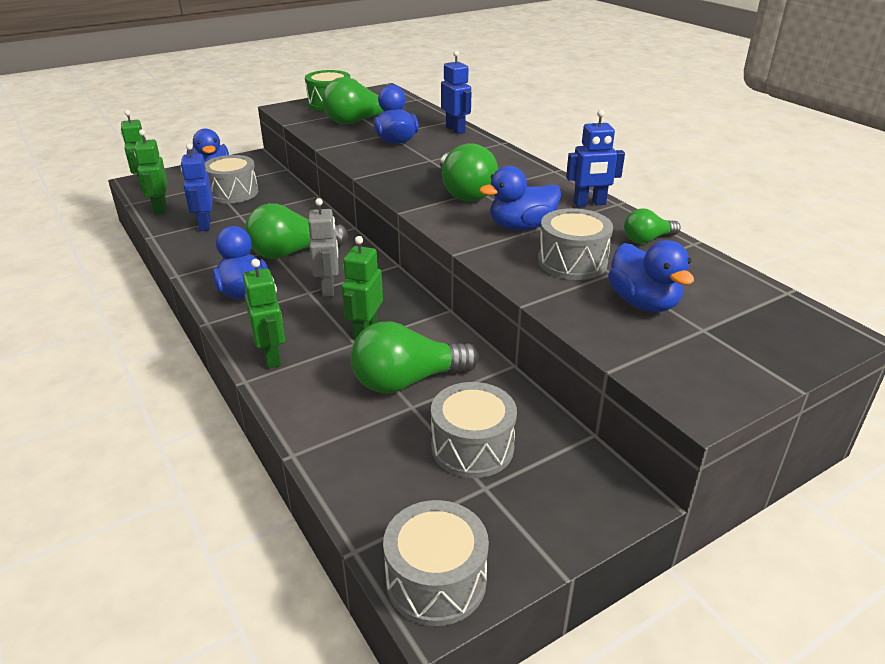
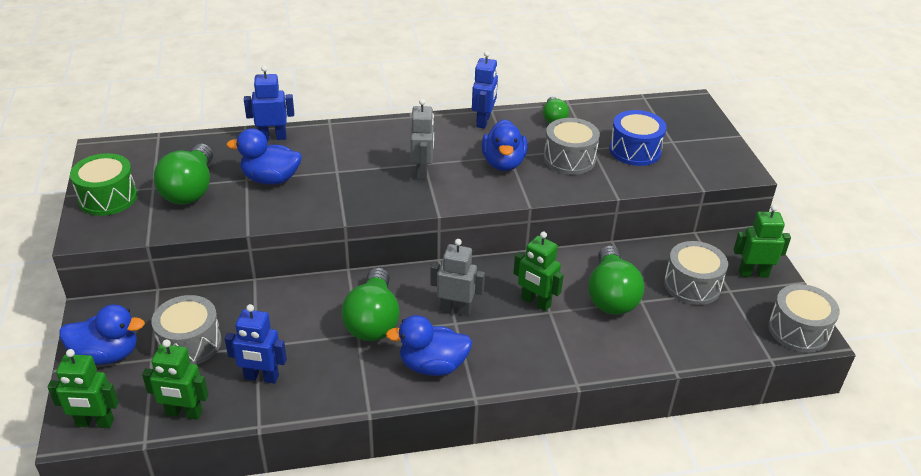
camera: 70 degrees left, 5 degrees up
(272, 357) = (549, 363): green robot -> green robot (753, 273)
(464, 192) = (422, 172): green light bulb -> grey robot
(643, 303) = (635, 150): blue duck -> blue drum

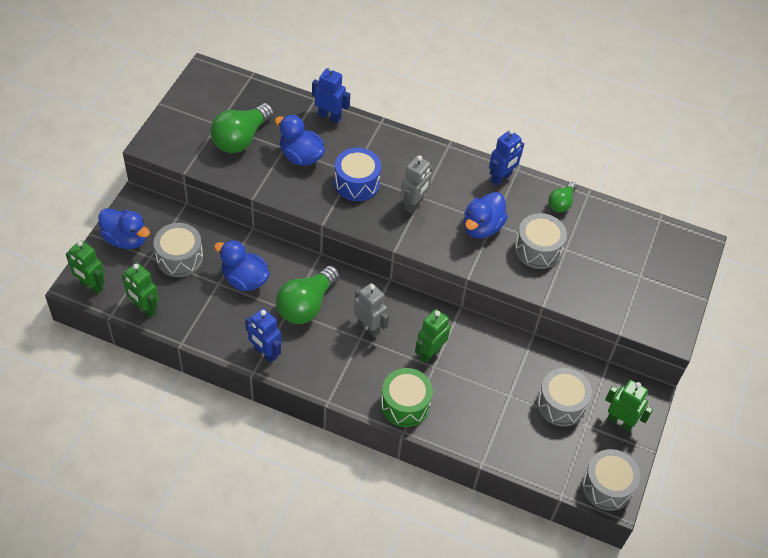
camera: 30 degrees right, 15 degrees up
(108, 198) = (184, 119): green drum -> green drum (405, 404)
(261, 377) = (206, 309): blue robot -> blue robot (265, 353)
(432, 366) = (319, 362): blue duck -> blue duck (244, 279)
(535, 302) = (430, 353): green robot -> green robot turned 60 degrees clockwise
(611, 296) = (490, 378): green light bulb -> none
(635, 150) = (599, 268): blue drum -> blue drum (357, 183)

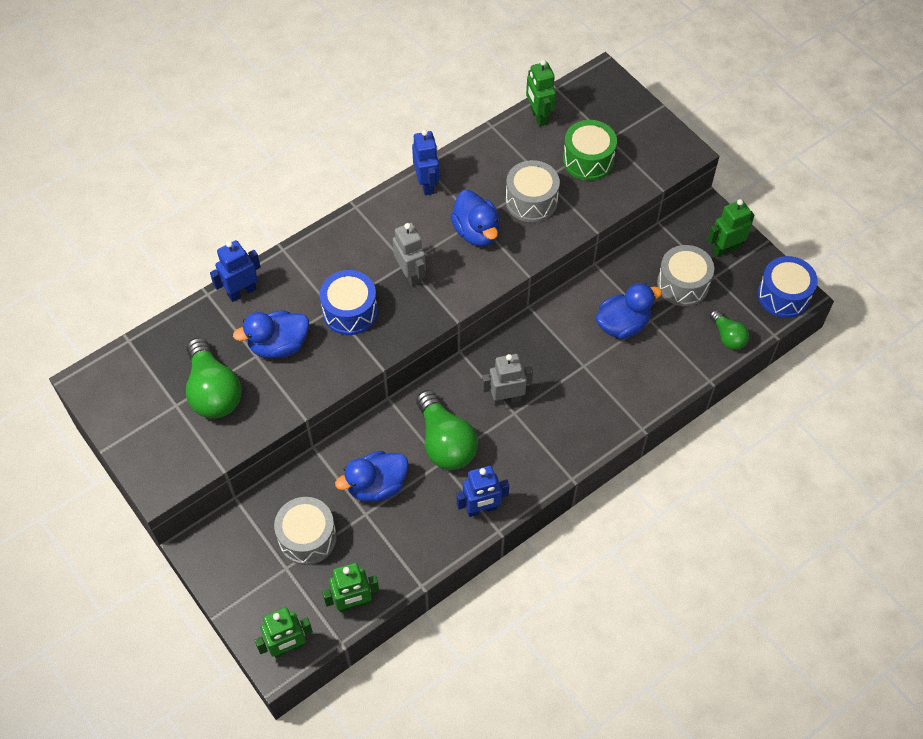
camera: 55 degrees left, 5 degrees up
(126, 239) = (245, 582): blue duck -> blue duck (622, 325)
(405, 404) = (613, 412): green drum -> green drum (588, 160)
(430, 353) = (567, 361): green robot -> green robot (538, 116)
(561, 203) = (489, 153): green light bulb -> green light bulb (727, 336)
(607, 486) = (783, 295): grey drum -> blue drum

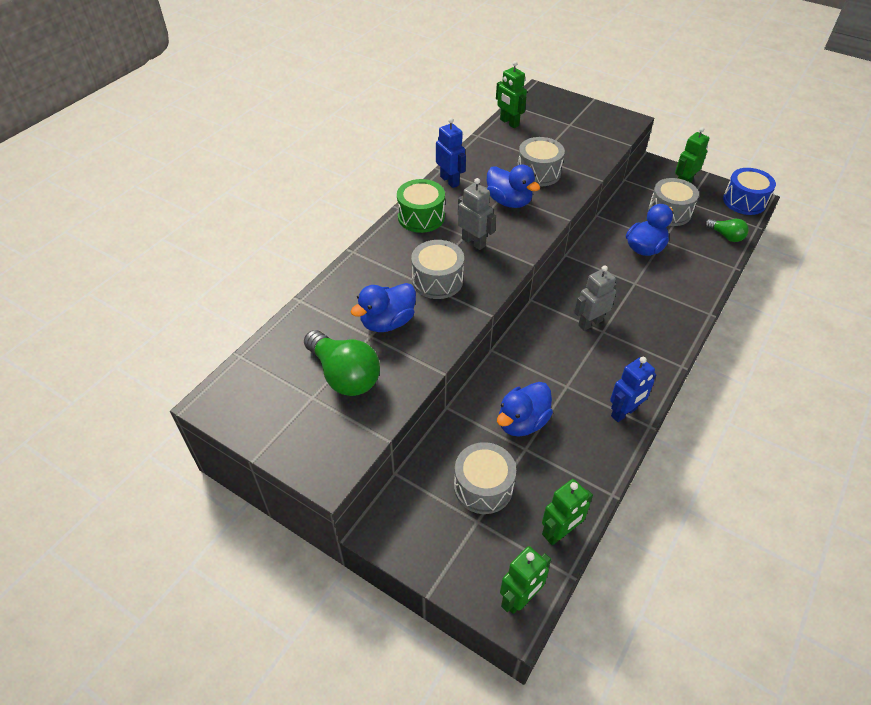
camera: 20 degrees left, 10 degrees down
(242, 292) = (332, 291): blue robot -> none
(350, 311) = (437, 280): blue drum -> grey drum
(445, 442) = (560, 369): green light bulb -> none
(588, 160) = (563, 139): green drum -> green drum (421, 217)

